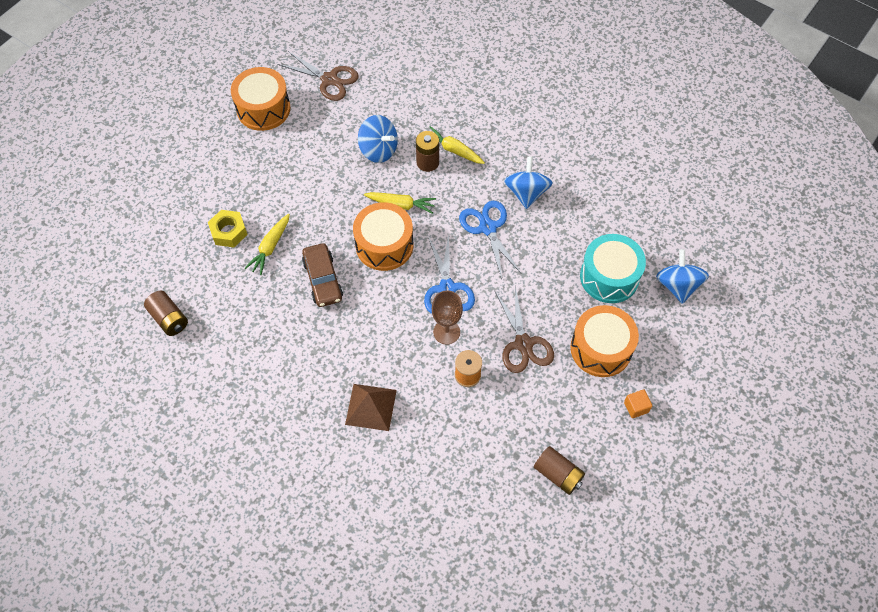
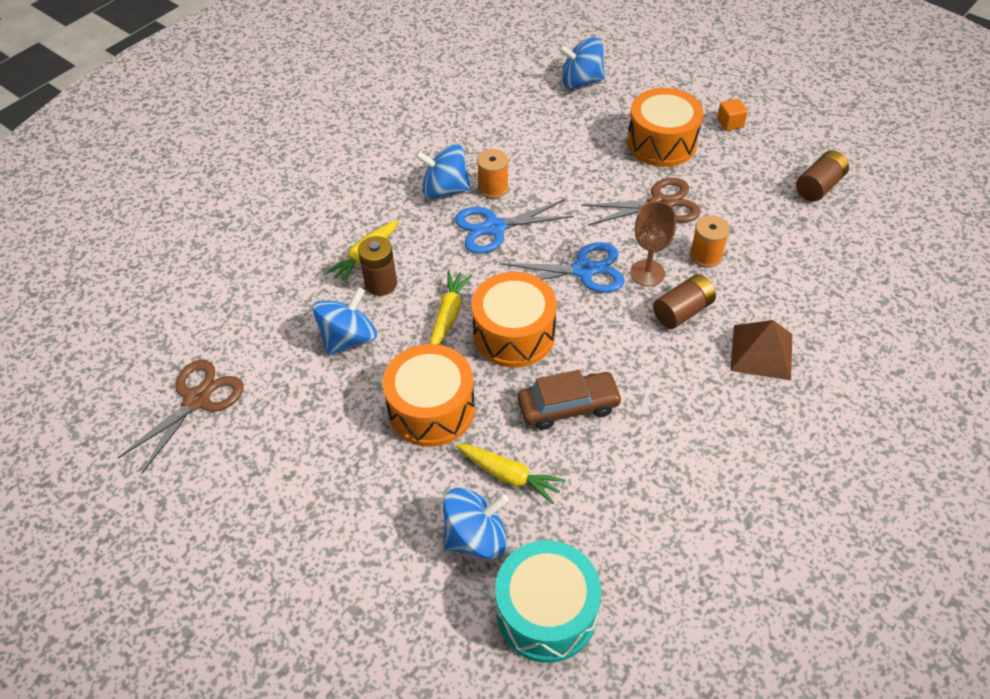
camera: 85 degrees left, 10 degrees down
(169, 319) = (640, 622): brown battery -> brown battery (682, 311)
(229, 232) = (476, 537): yellow nut -> blue spinning top
(263, 109) = (232, 494): orange drum -> orange drum (431, 409)
(531, 225) = (493, 188): none -> orange spool
(609, 277) = (569, 129): turquoise drum -> turquoise drum (546, 612)

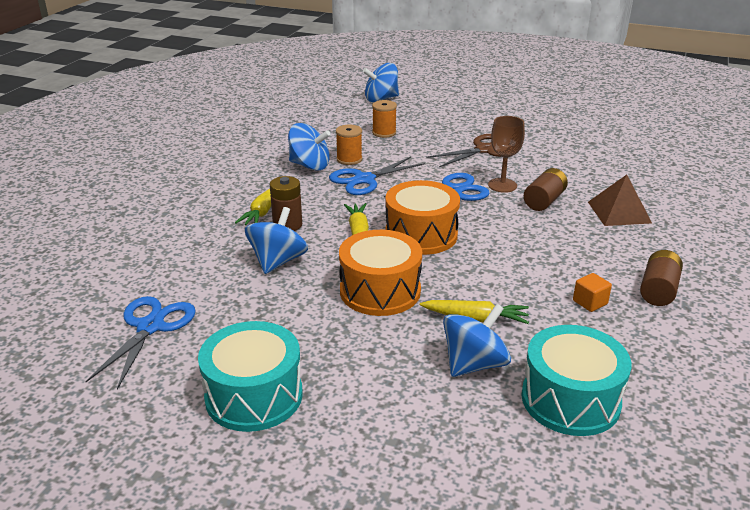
camera: 20 degrees left, 20 degrees down
(196, 400) = (150, 327): brown scissors -> blue scissors
(255, 516) = (254, 396): none -> turquoise drum
(445, 189) = (310, 165): blue spinning top -> blue spinning top turned 150 degrees counterclockwise
(568, 406) = (495, 268): brown car -> none
(661, 143) = (463, 120): orange drum -> none
(705, 255) = (538, 170): orange spool -> orange spool (384, 133)
(730, 123) = (505, 105): orange cube -> orange cube (590, 302)
(819, 186) = (590, 126): brown battery -> brown battery (658, 290)

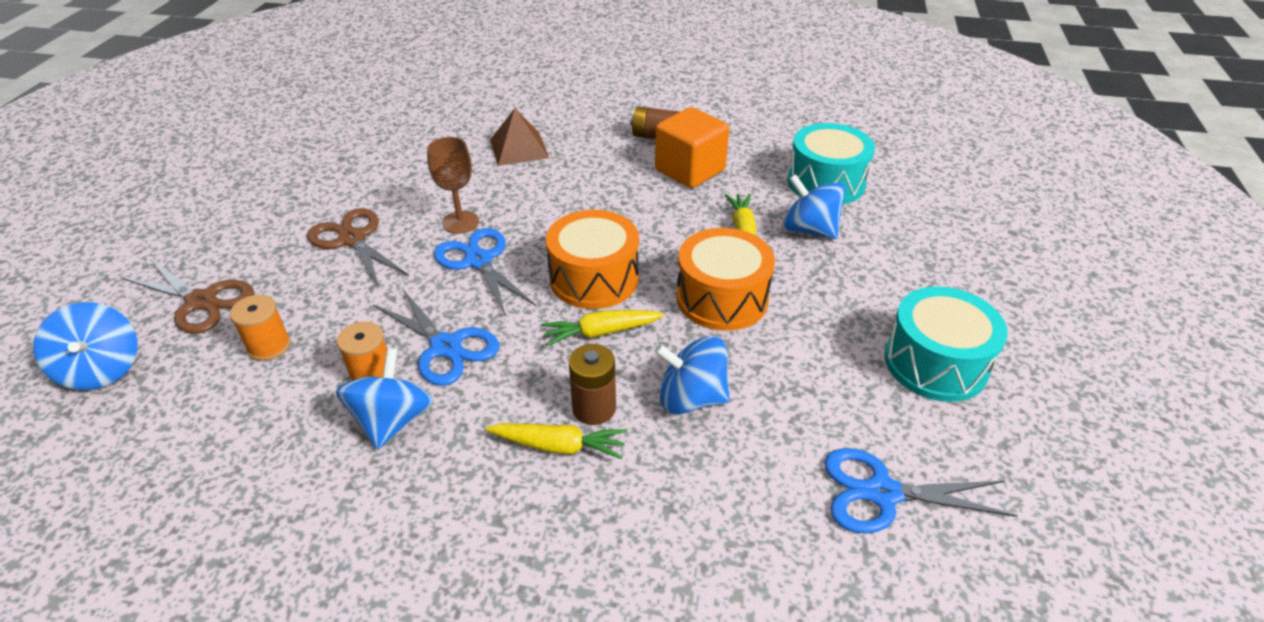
camera: 100 degrees left, 10 degrees up
(429, 114) = (201, 301): none -> brown scissors
(544, 201) = (498, 193): brown battery -> none
(590, 302) = (690, 170): orange cube -> orange cube, size x2.24

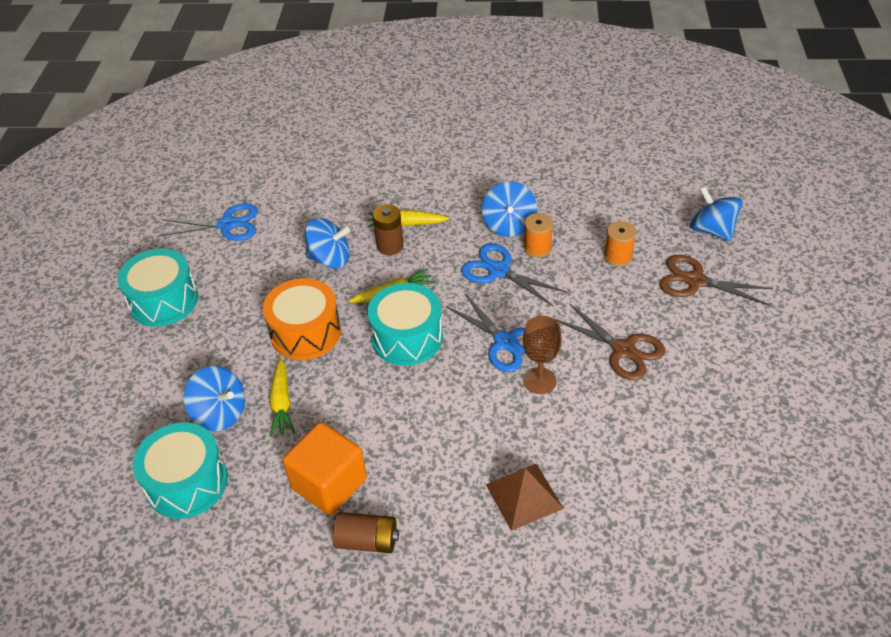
camera: 175 degrees right, 5 degrees up
(594, 278) = (407, 337): orange drum -> turquoise drum

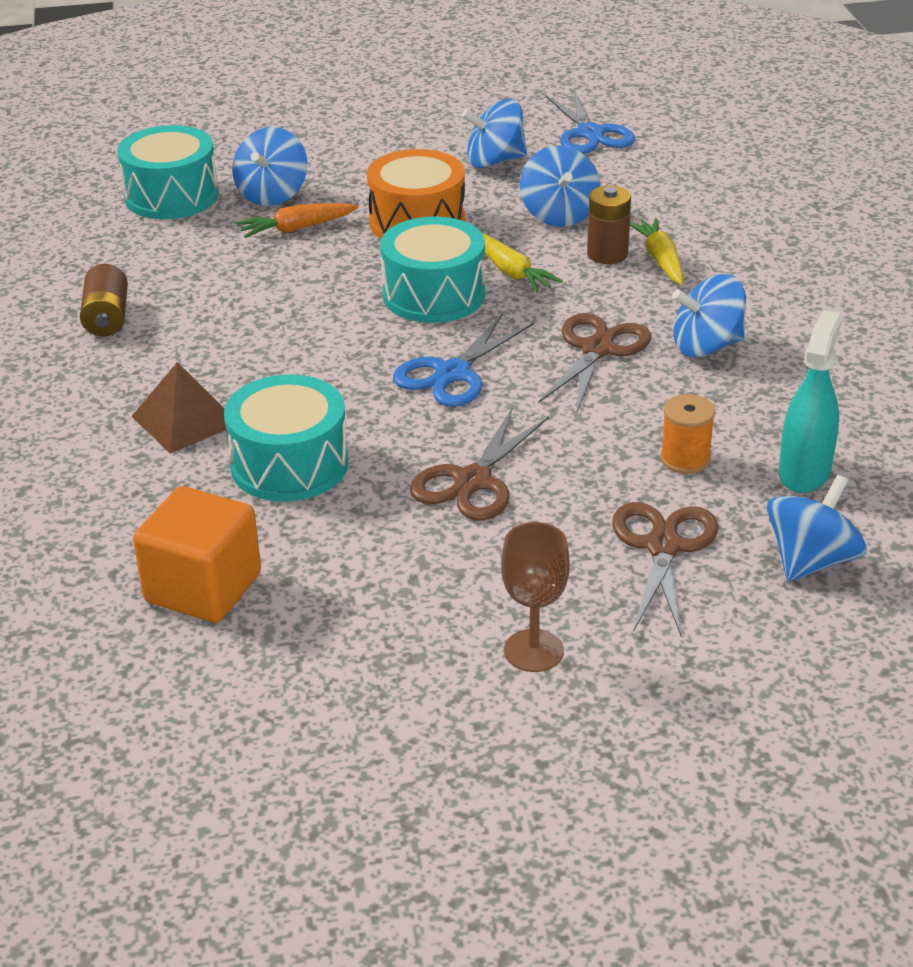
camera: 75 degrees right, 10 degrees down
(164, 301) = (436, 124): turquoise drum -> turquoise drum (289, 465)
(239, 278) = (495, 161): none -> blue spinning top
(282, 403) = (297, 228): yellow carrot -> orange carrot
(329, 484) = (183, 280): orange cube -> orange cube (203, 588)
(498, 271) = (597, 349): blue scissors -> brown scissors
(537, 248) = (666, 378): orange spool -> none
(539, 381) = (387, 410): brown goblet -> brown goblet (534, 651)
(638, 215) = (804, 472): none -> turquoise spray bottle

